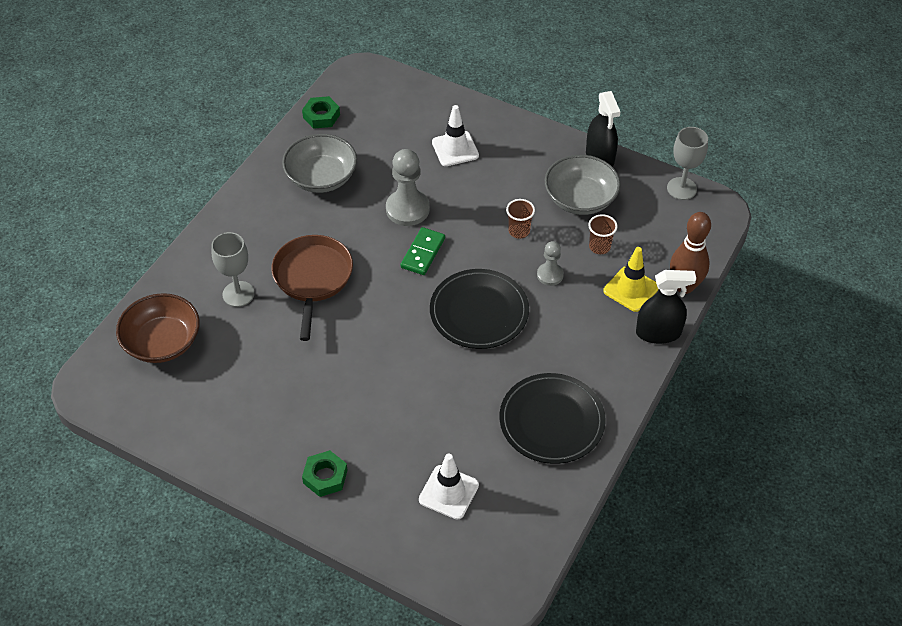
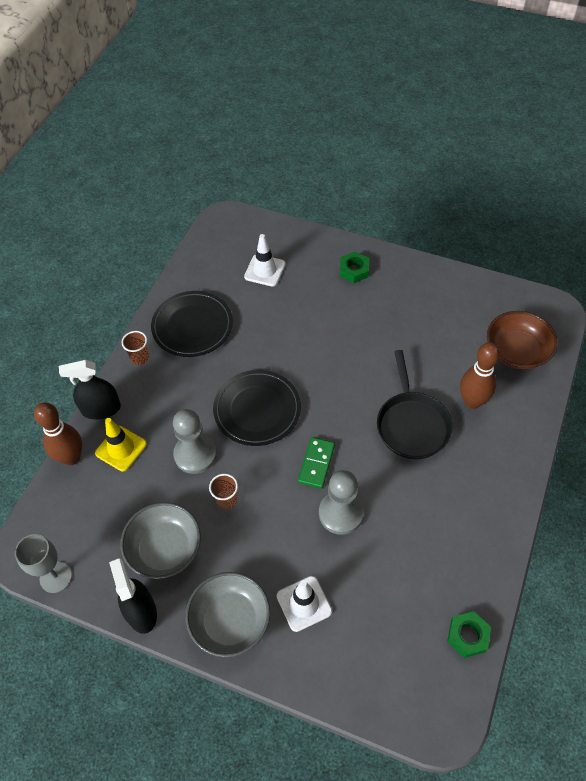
camera: 175 degrees right, 5 degrees up
(238, 294) = (472, 401): grey goblet -> brown bowling pin
(312, 278) = (411, 424): brown pan -> black pan
(321, 177) = (439, 543): grey bowl -> grey bowl (230, 621)
(550, 275) = (195, 454): grey pawn -> grey pawn, size x1.72
(599, 247) = (147, 491): brown cup -> brown cup (140, 358)

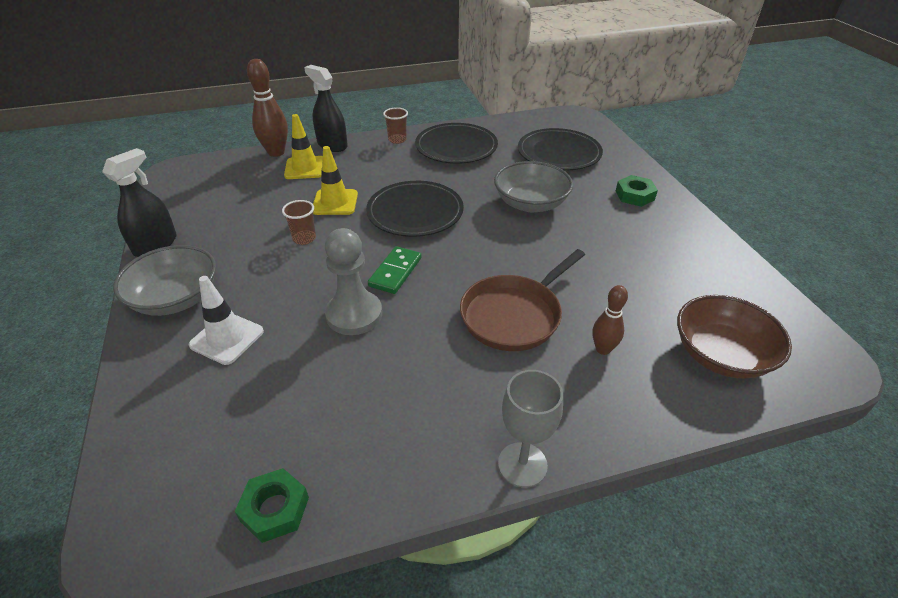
camera: 50 degrees right, 15 degrees down
(56, 577) = (162, 192): grey goblet -> grey goblet (522, 464)
(165, 549) = (227, 229): grey bowl -> grey bowl (530, 203)
(195, 454) = (335, 202): grey pawn -> yellow traffic cone
(265, 270) = (559, 153): white traffic cone -> black plate
(316, 464) = (395, 272): green domino -> green domino turned 45 degrees counterclockwise
(411, 424) = (514, 315): black pan -> brown pan
(472, 401) = (603, 349): brown bowling pin -> brown bowling pin, size x0.60

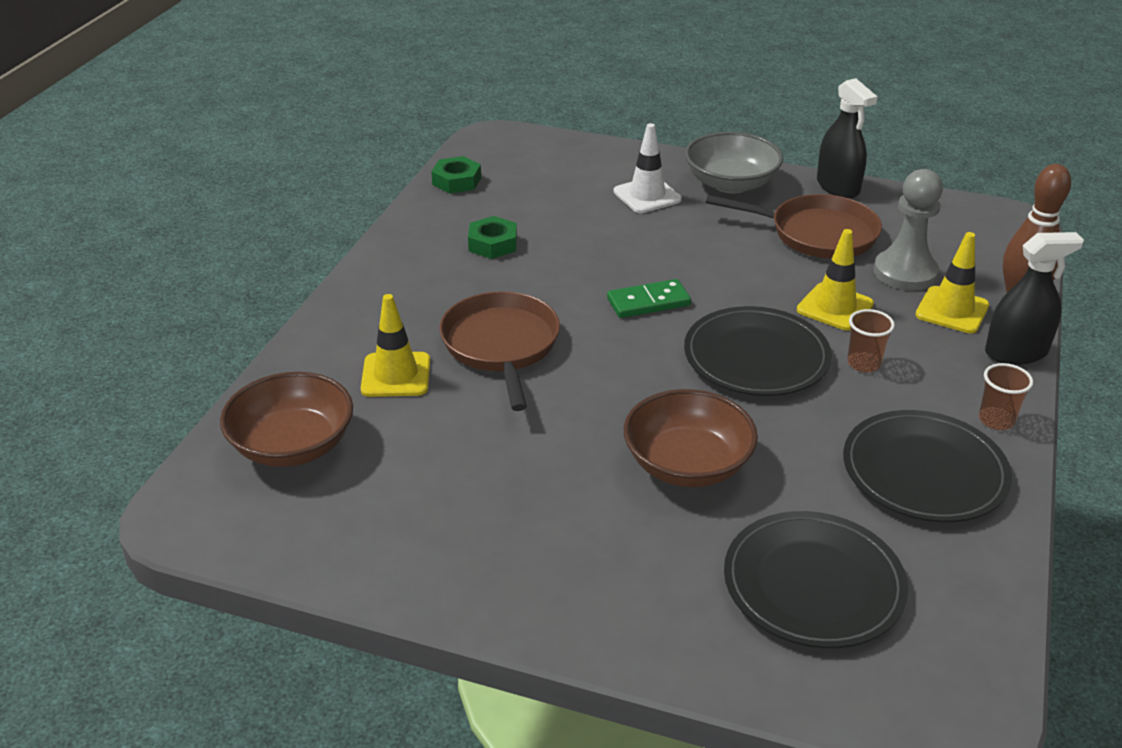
camera: 125 degrees right, 5 degrees down
(242, 233) = (817, 234): none -> brown pan
(304, 238) = (770, 267): brown cup -> brown cup (863, 363)
(354, 314) = (608, 259): grey pawn -> grey pawn (905, 272)
(395, 272) = (648, 302): green domino -> green domino turned 75 degrees counterclockwise
(522, 464) = (357, 277): grey goblet -> none
(530, 203) = (687, 464): grey bowl -> brown bowl
(603, 349) = (396, 375): brown bowling pin -> yellow traffic cone
(634, 195) = (607, 589): green nut -> green nut (493, 244)

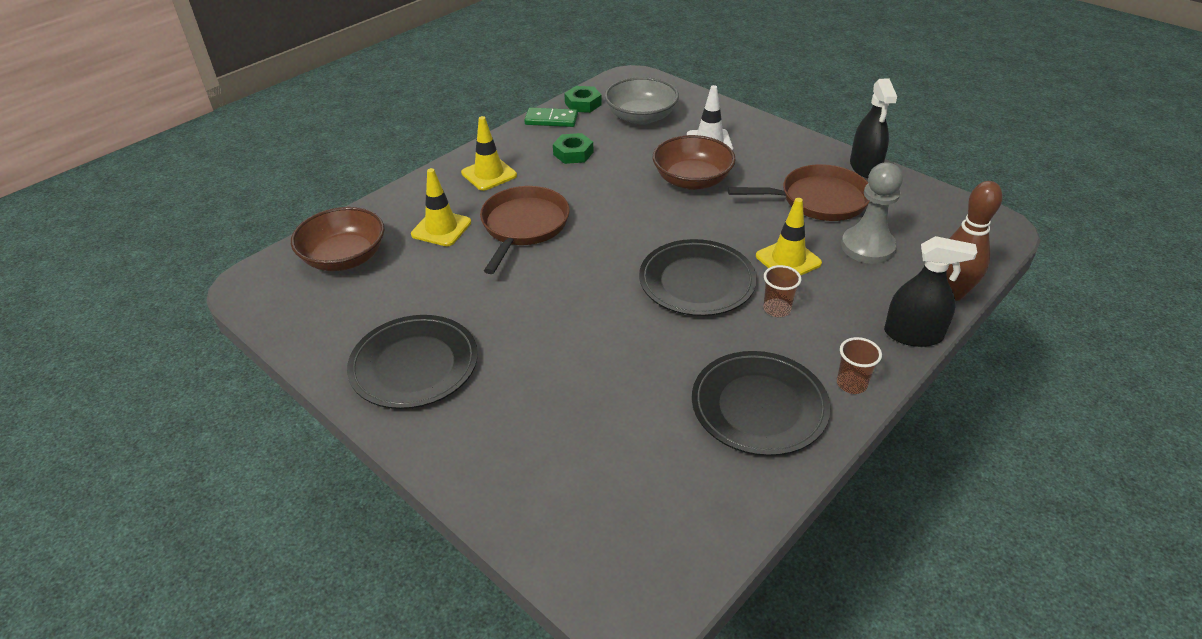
camera: 25 degrees right, 5 degrees up
(648, 302) = (649, 221): green domino -> green domino (551, 120)
(687, 464) = (584, 346): brown bowl -> brown bowl (692, 180)
(731, 183) = (780, 146): grey bowl -> grey bowl (641, 117)
(813, 584) = (606, 463): black plate -> black plate (414, 365)
(817, 234) = (818, 200): brown pan -> brown pan turned 45 degrees counterclockwise
(952, 310) = (884, 286): yellow traffic cone -> yellow traffic cone (489, 174)

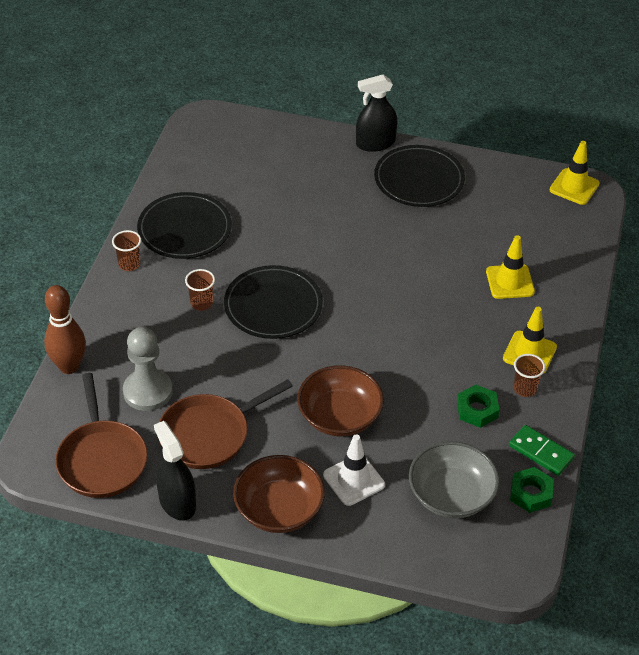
camera: 150 degrees right, 5 degrees up
(344, 258) = (552, 231): brown bowl -> brown bowl (279, 509)
(521, 154) = (525, 389): none -> brown cup
(524, 226) = (447, 308): brown pan -> brown pan (101, 459)
(551, 120) = (541, 452): green domino -> green domino turned 60 degrees clockwise
(788, 260) = (210, 353): yellow traffic cone -> yellow traffic cone (574, 187)
(913, 334) = (94, 317): black spray bottle -> black spray bottle (375, 143)

